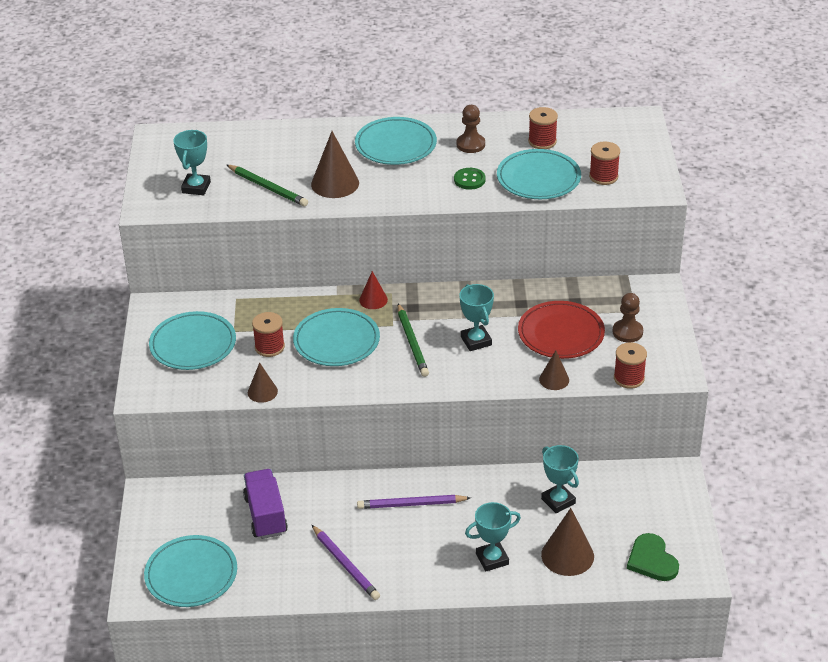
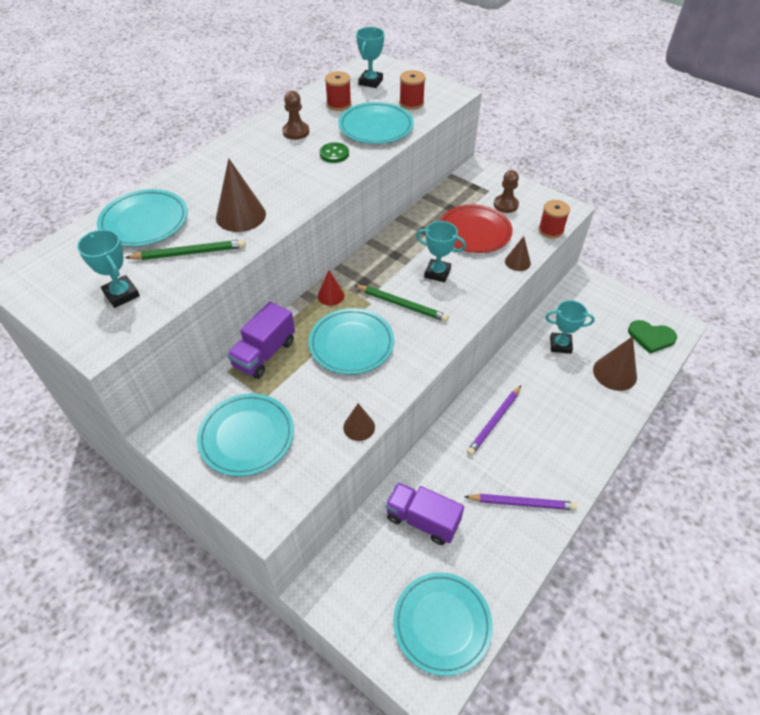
camera: 50 degrees left, 10 degrees up
(269, 347) = (311, 388): red spool -> none
(273, 305) = (264, 354): none -> purple truck
(395, 145) = (243, 162): turquoise plate -> turquoise plate (144, 221)
(492, 559) = (587, 413): turquoise trophy -> turquoise trophy (370, 82)

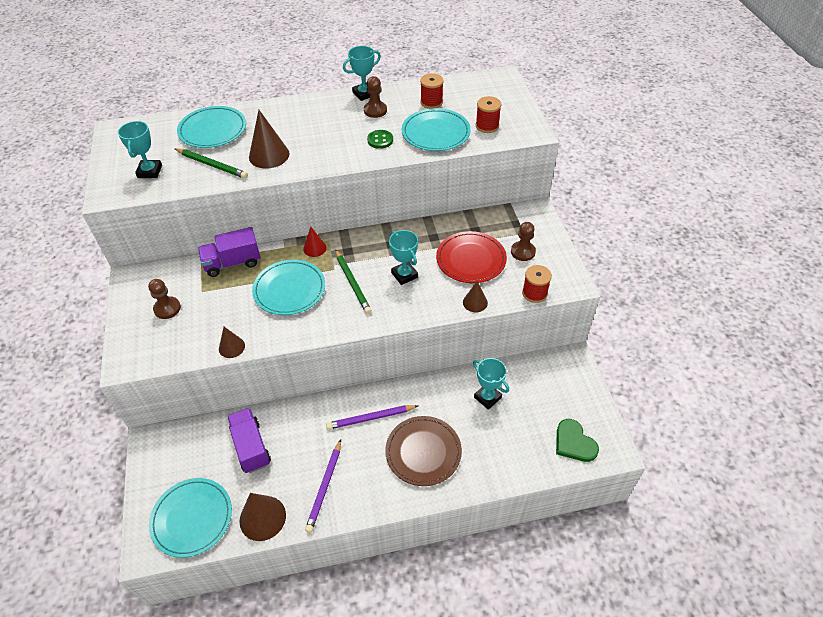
camera: 40 degrees right, 0 degrees up
(246, 436) = (167, 308): turquoise plate -> brown pawn
(370, 82) = (478, 94): turquoise trophy -> turquoise trophy (364, 94)
(522, 503) = (325, 487): purple pencil -> purple pencil turned 60 degrees clockwise
(563, 418) = (423, 452): none -> brown plate
(614, 373) = (506, 448): brown cone -> brown cone (262, 518)

